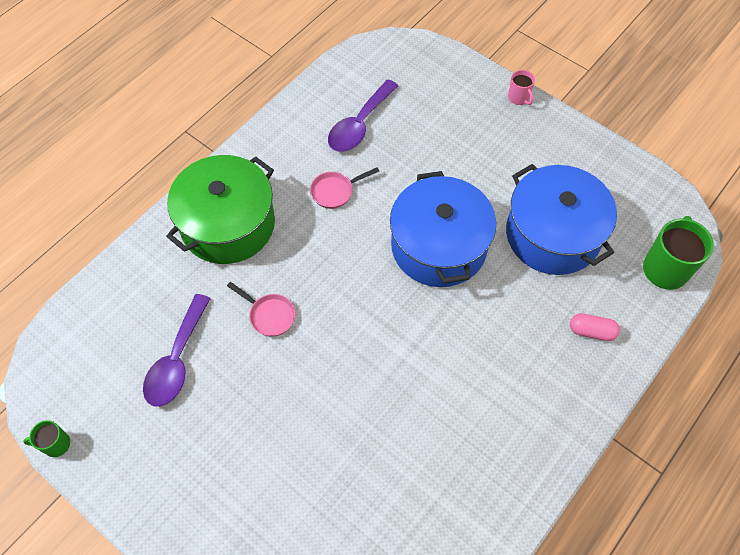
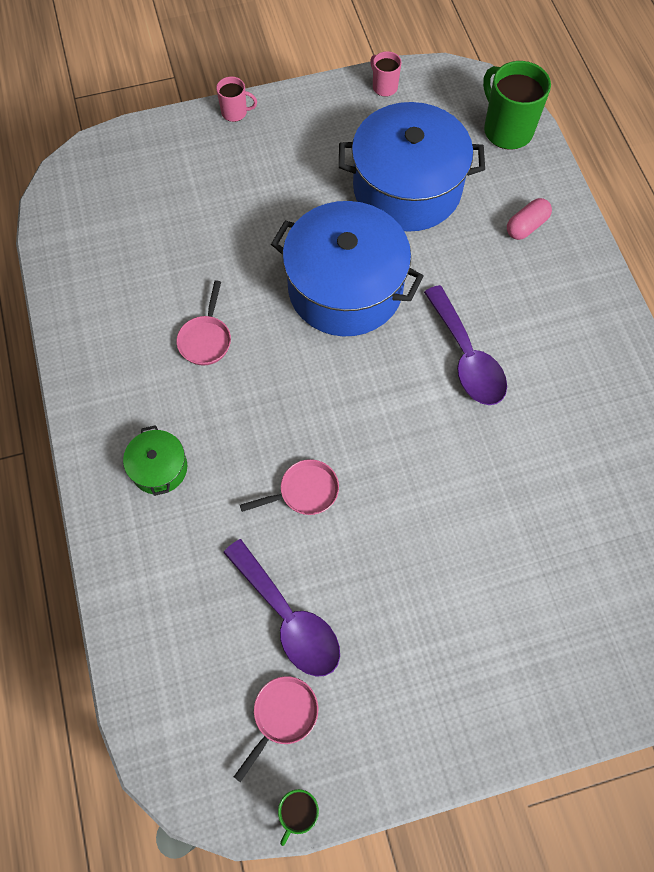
camera: 55 degrees left, 5 degrees up
(111, 397) = (282, 715): none -> pink pan
(228, 224) = (159, 468): green pot -> green pot, size x0.45
(359, 125) = (143, 266): purple spoon -> purple spoon (467, 358)
(625, 168) = (384, 87): none -> pink mug

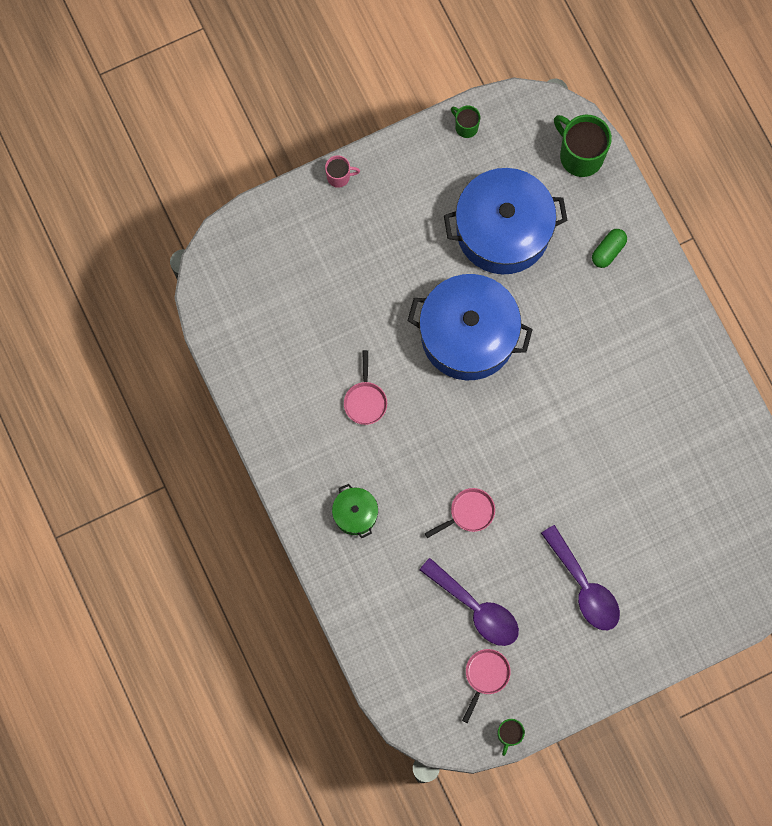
camera: 10 degrees left, 10 degrees up
(384, 87) = (466, 127): pink mug -> green mug
(467, 358) = (575, 381): purple spoon -> purple spoon (584, 587)
(526, 226) = (608, 251): pink capsule -> green capsule

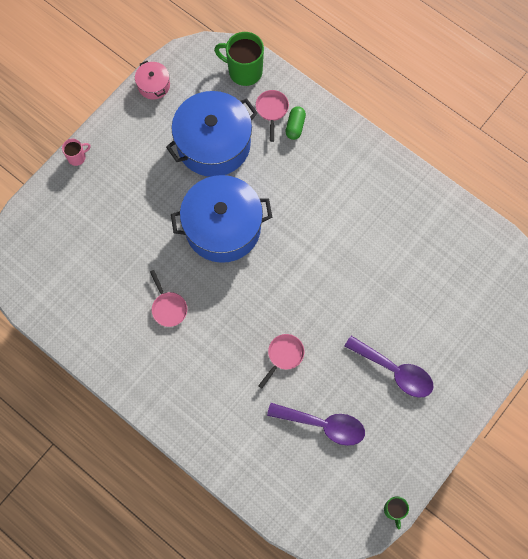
camera: 25 degrees left, 5 degrees down
(355, 513) = (199, 395): green pot -> none
(466, 127) = (154, 85): green mug -> pink pot
(485, 676) = (354, 473): pink pan -> pink pan (272, 110)

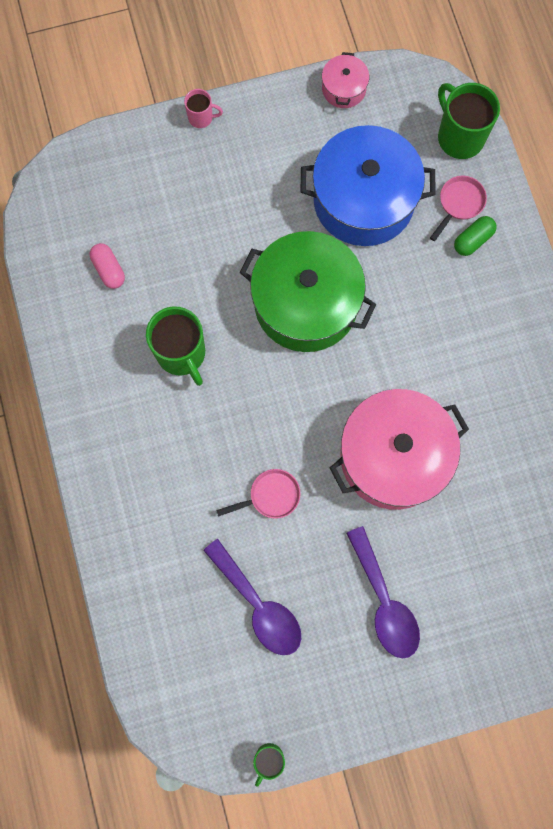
camera: 35 degrees right, 5 degrees up
(85, 287) = (109, 270): none -> pink capsule
(168, 307) = (182, 354): pink pan -> green mug
(223, 227) = (306, 303): blue pot -> green pot
(339, 283) = (393, 456): none -> pink pot

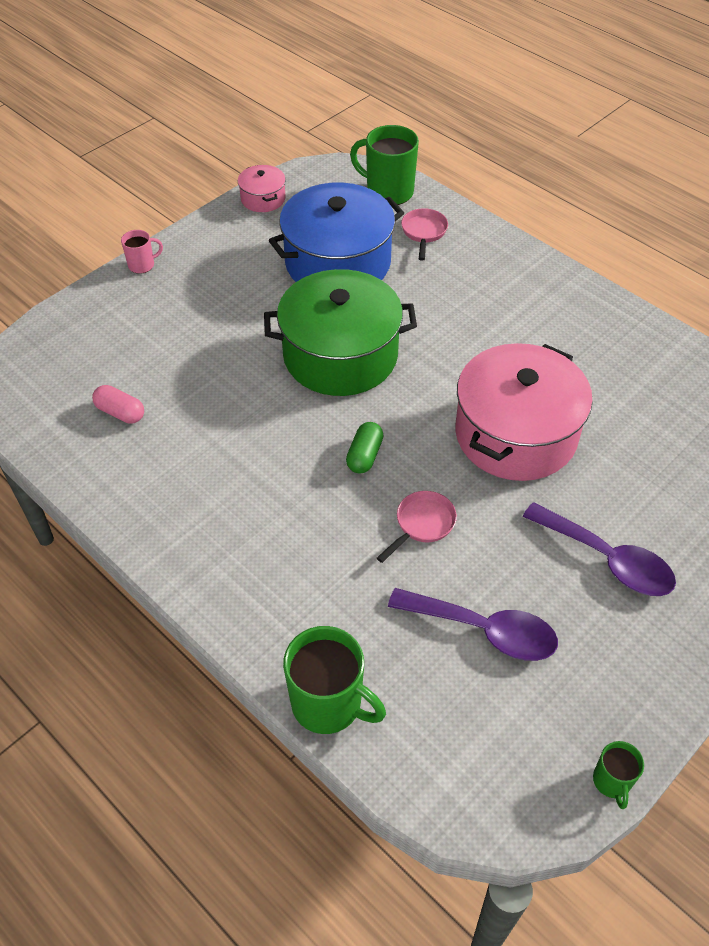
camera: 30 degrees left, 25 degrees down
(182, 354) = (244, 447): green mug -> green mug (328, 704)
(473, 240) = (455, 251): green capsule -> green capsule (364, 455)

